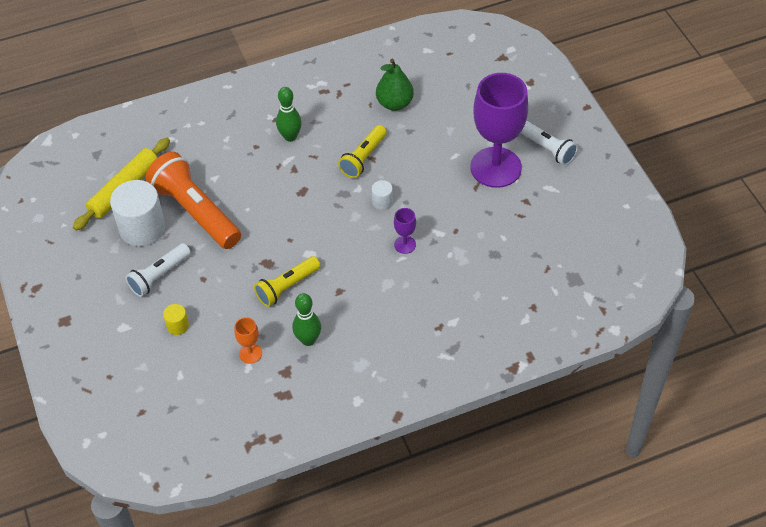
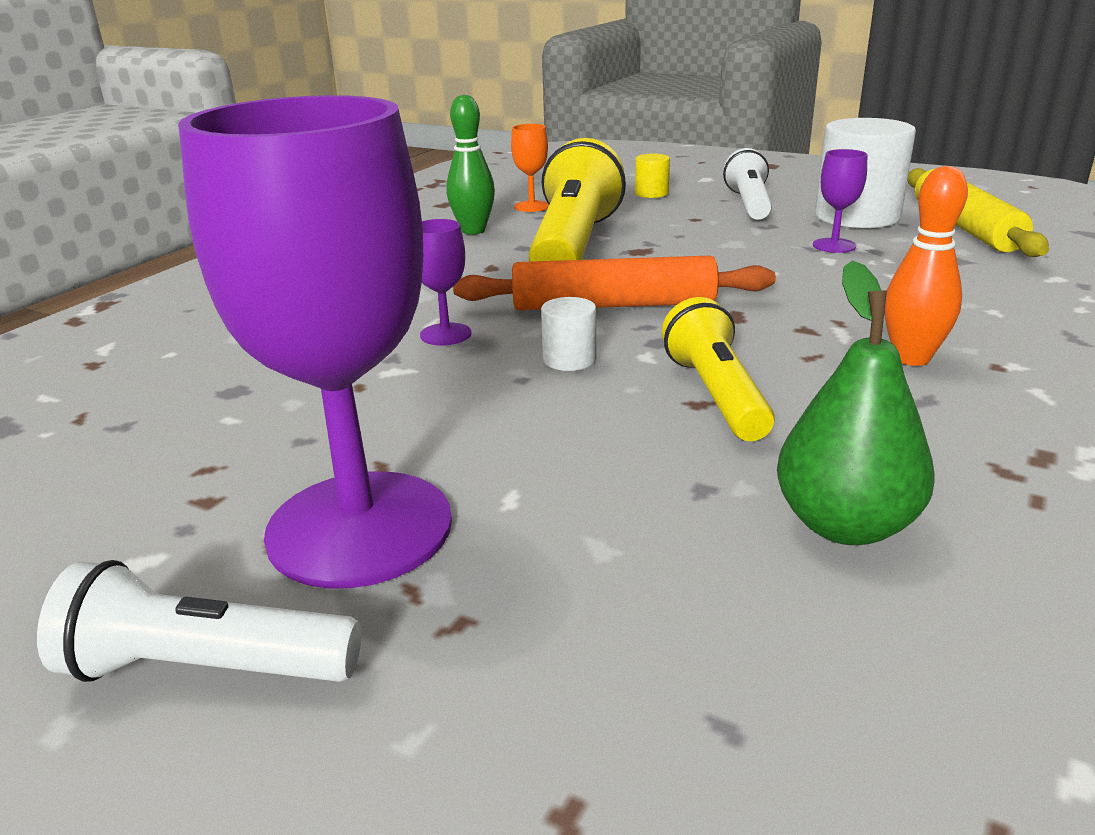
camera: 140 degrees right, 25 degrees down
(195, 211) = (834, 245): orange flashlight -> purple goblet
(287, 287) = (574, 246): yellow flashlight -> yellow flashlight, size x1.71
(290, 137) = (911, 358): green bowling pin -> orange bowling pin
(331, 225) = (613, 305): none -> orange rolling pin

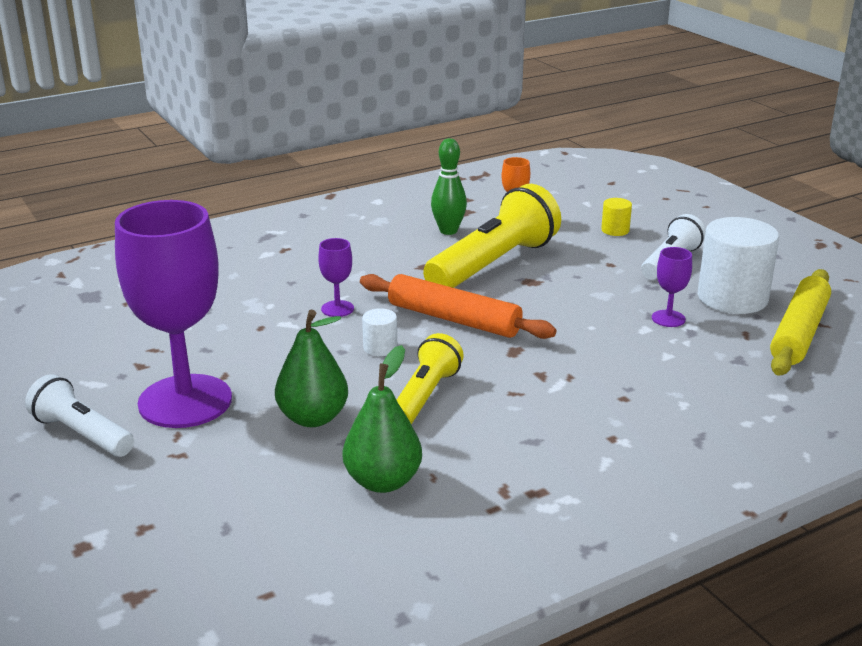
camera: 30 degrees right, 0 degrees up
(607, 475) = (313, 418): none -> green pear
(911, 358) = (569, 415): orange bowling pin -> none

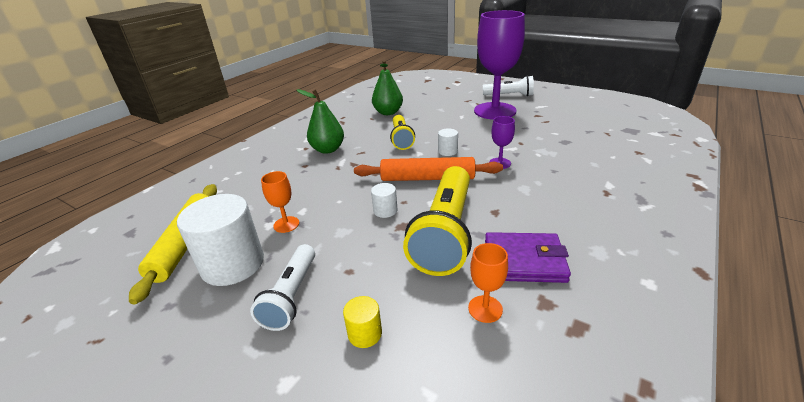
camera: 155 degrees right, 5 degrees up
(313, 418) = (438, 120): green pear -> green pear (328, 149)
(448, 231) = (524, 261): green bowling pin -> purple wallet
(540, 299) = (385, 210): none -> white cylinder
(668, 318) = (286, 224): purple goblet -> orange goblet

